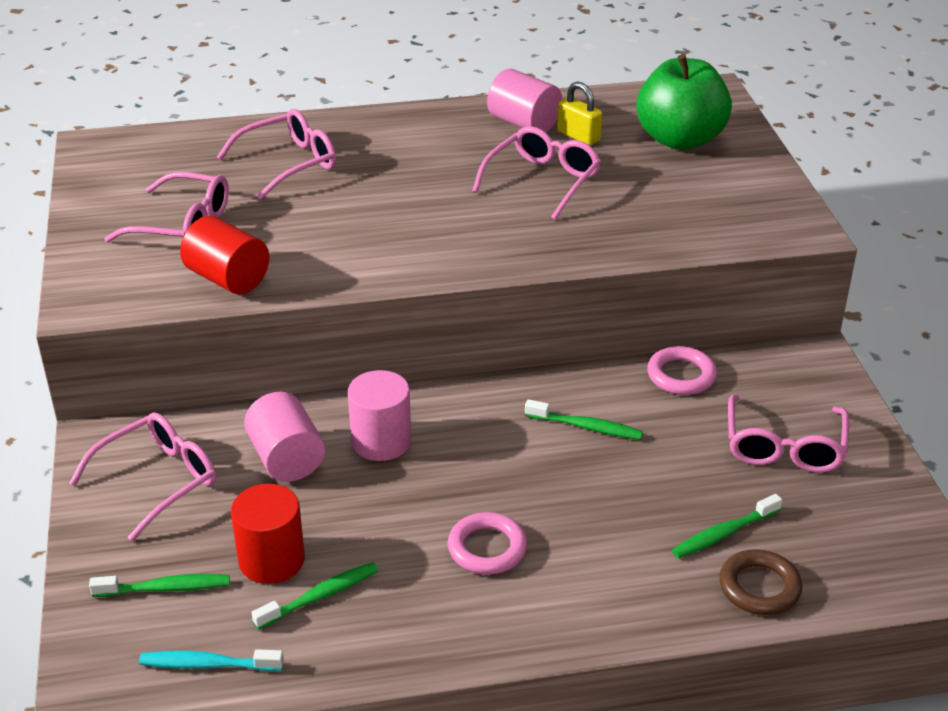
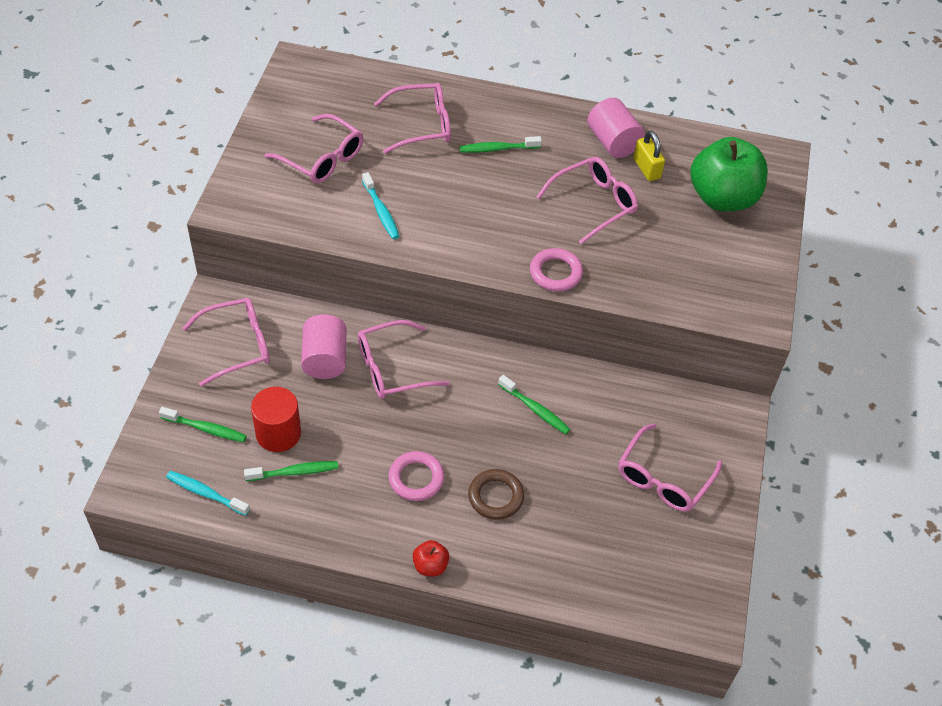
camera: 20 degrees right, 15 degrees up
(228, 279) = (329, 218): red cylinder -> none
(291, 254) = (381, 211): none -> turquoise toothbrush
(381, 441) = (392, 368): pink cylinder -> pink glasses
(568, 639) = (430, 566): none -> red apple
(681, 375) = (627, 392): pink ring -> pink ring (555, 273)
(723, 534) = (577, 530): green toothbrush -> green toothbrush (497, 149)
(759, 587) = (576, 579): brown ring -> brown ring (495, 497)

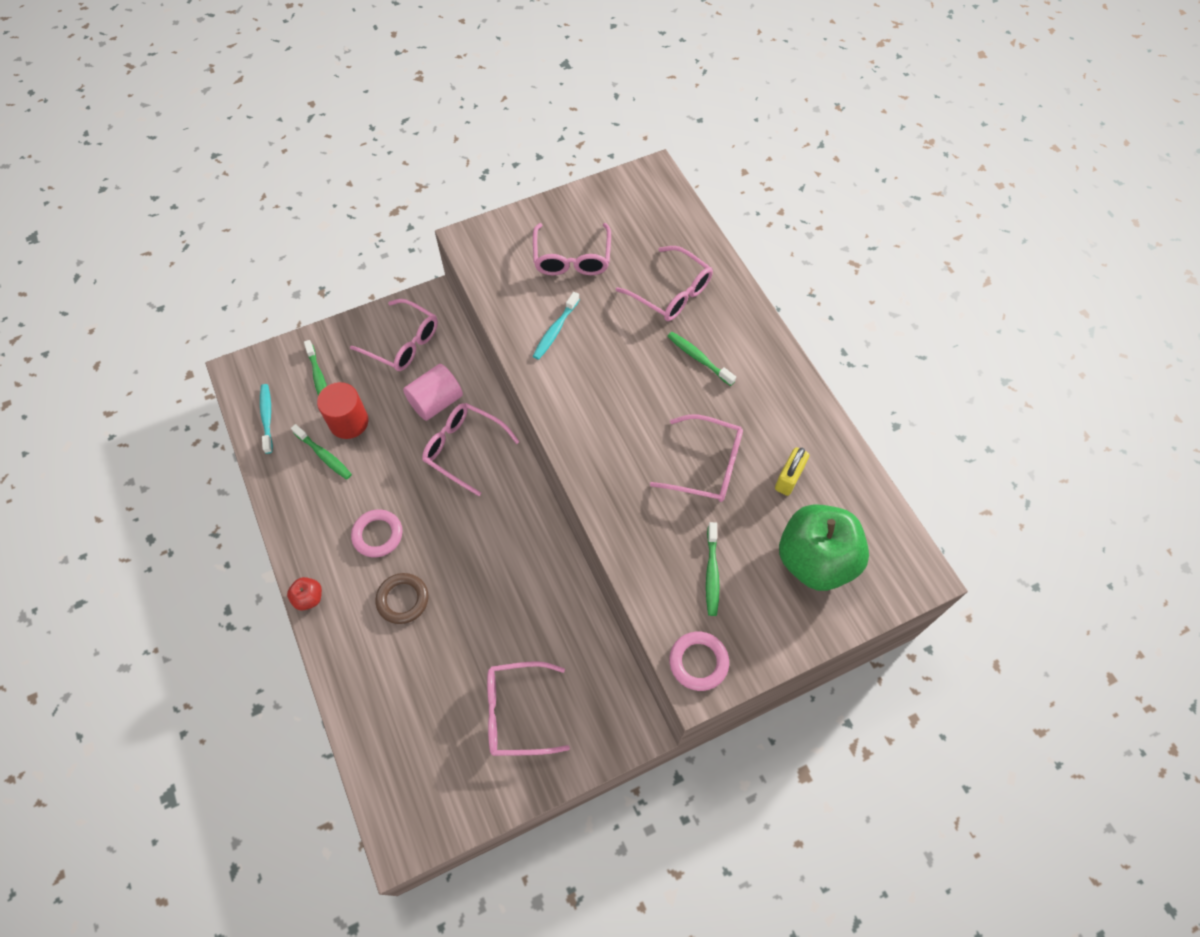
camera: 55 degrees right, 10 degrees up
(535, 409) = (507, 571): green toothbrush -> green toothbrush (712, 573)
(555, 273) = (603, 489): pink ring -> pink ring (698, 662)
(613, 142) = (793, 433): pink cylinder -> none

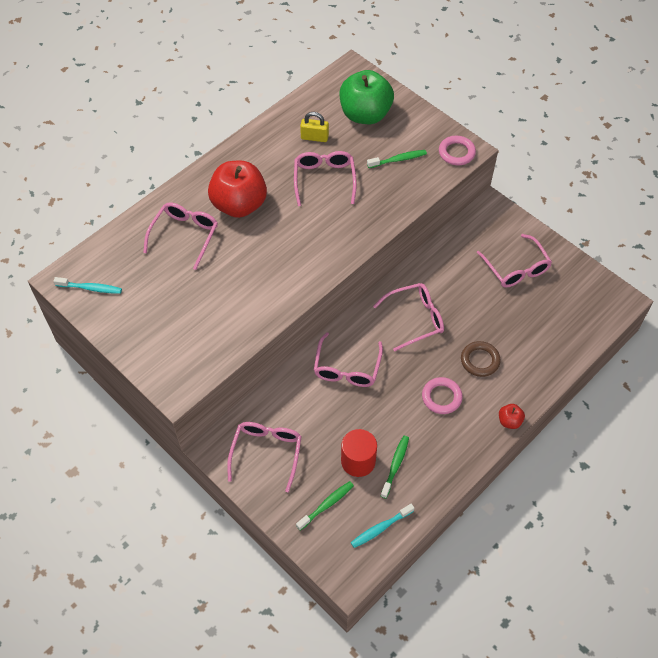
camera: 110 degrees left, 5 degrees down
(436, 402) = (314, 404): pink cylinder -> none
(555, 330) = (247, 298): turquoise toothbrush -> turquoise toothbrush (90, 288)
(572, 258) = (172, 309): pink glasses -> pink glasses (415, 319)
(698, 358) = (239, 205): green toothbrush -> red apple

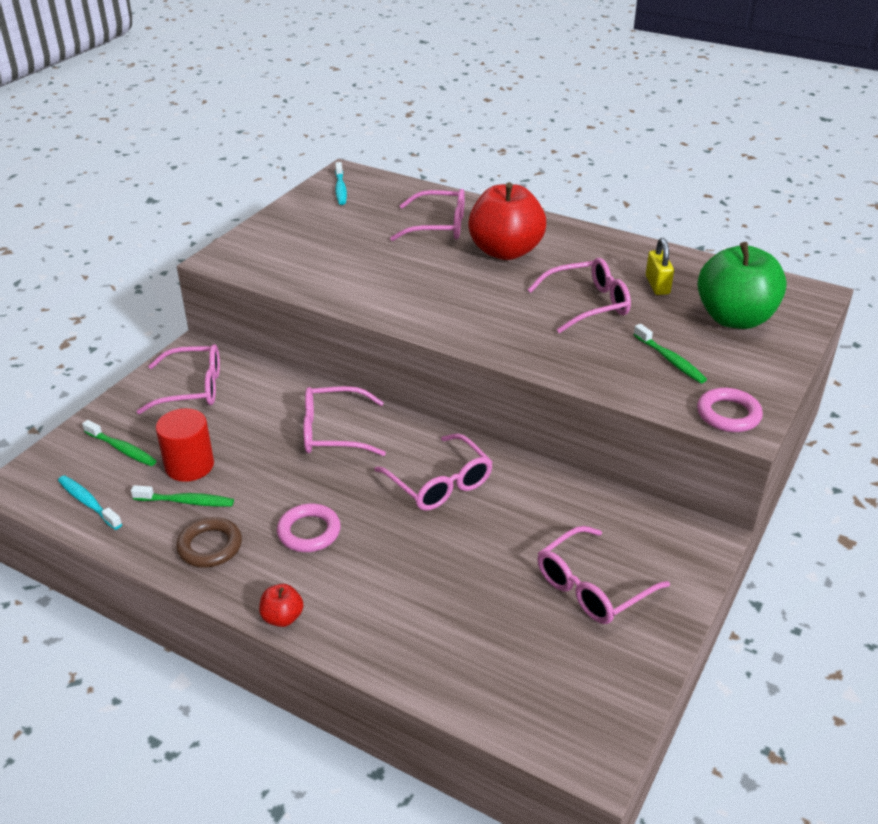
camera: 75 degrees right, 20 degrees down
(480, 360) = (388, 566): brown ring -> brown ring (210, 546)

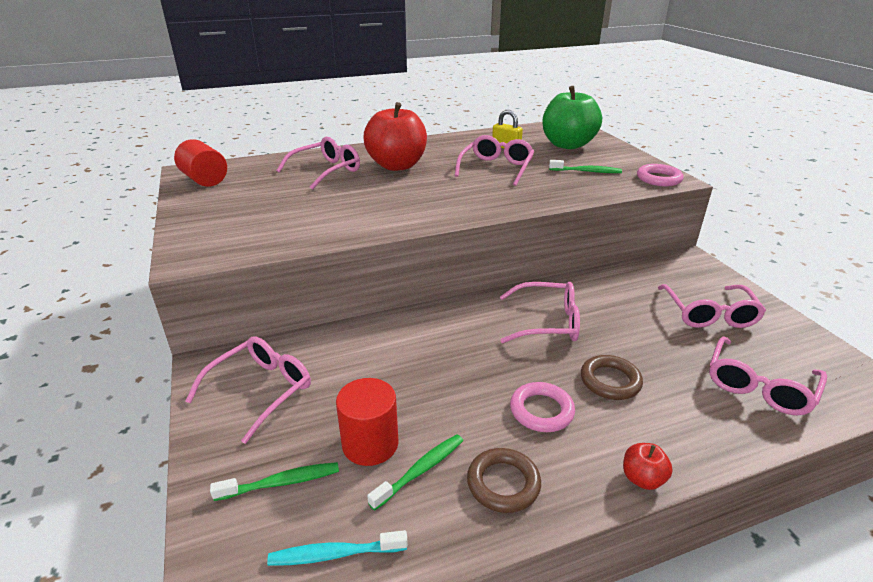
camera: 50 degrees left, 5 degrees down
(333, 432) = (430, 341): pink glasses -> pink glasses (759, 386)
(340, 189) = (204, 180): turquoise toothbrush -> red cylinder
(391, 556) = (610, 381): none -> brown ring

